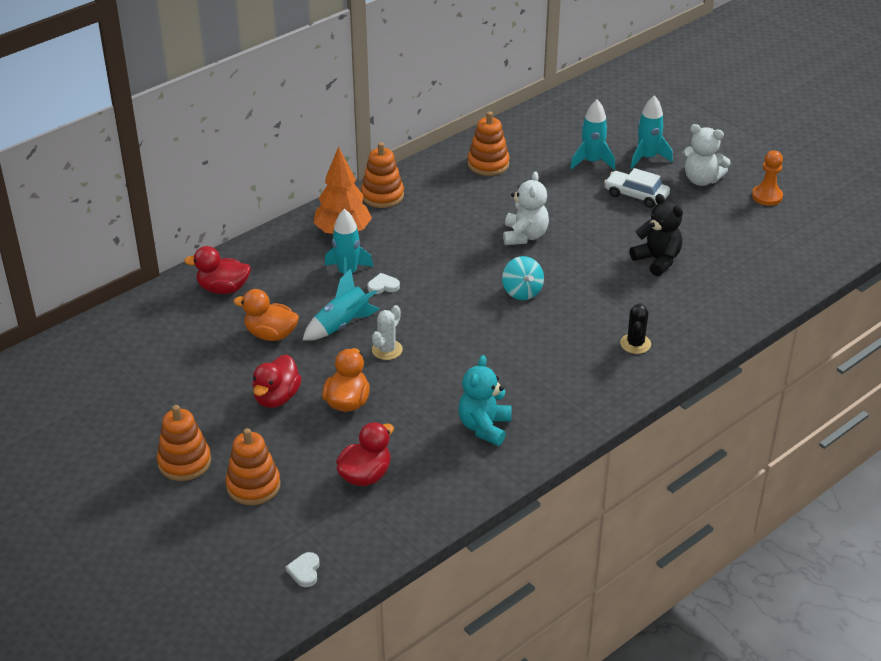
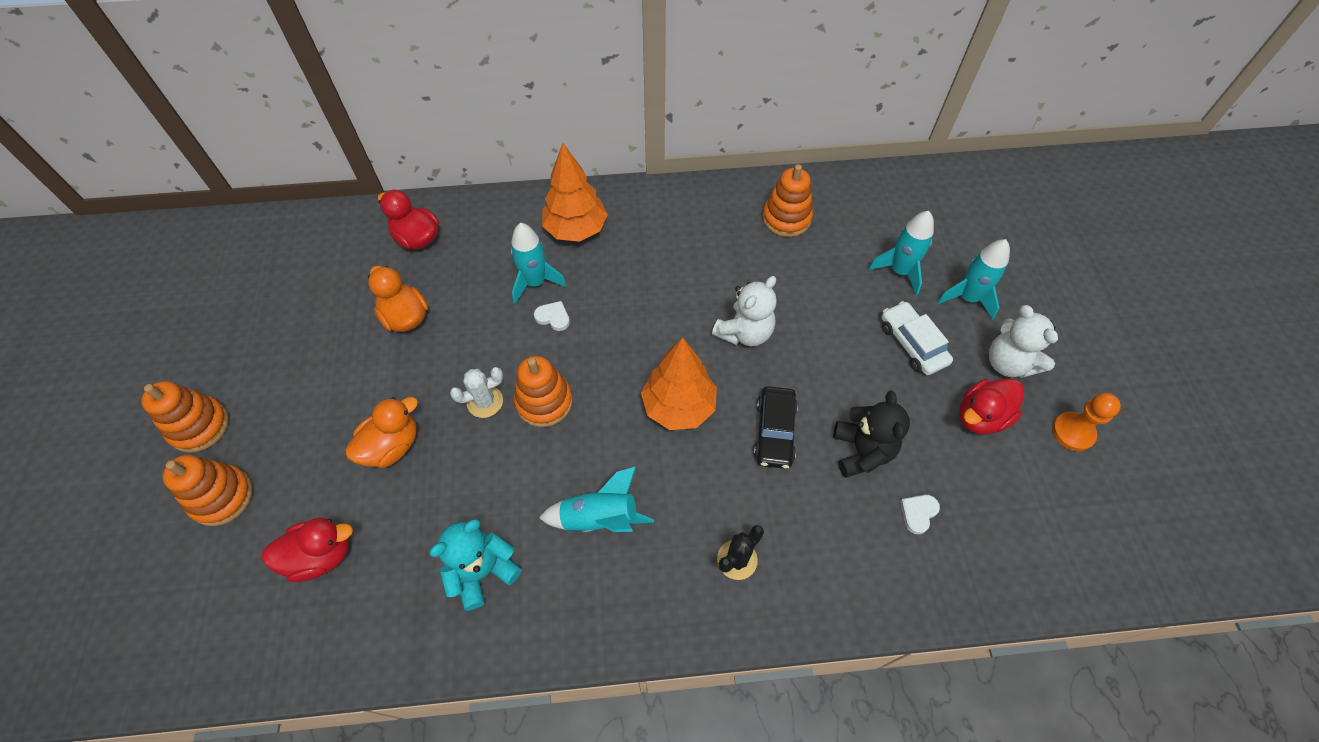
camera: 35 degrees right, 20 degrees up
(276, 397) = (340, 398): red duck -> red duck (980, 417)
(304, 571) = (158, 645): white heart -> white heart (918, 513)
(342, 325) = (474, 343): turquoise rocket -> turquoise rocket (599, 518)
(382, 195) = (650, 204): orange stacking toy -> orange stacking toy (544, 402)
(522, 292) = (678, 406): turquoise spinning top -> orange tree
(596, 276) = (774, 432): none -> black car

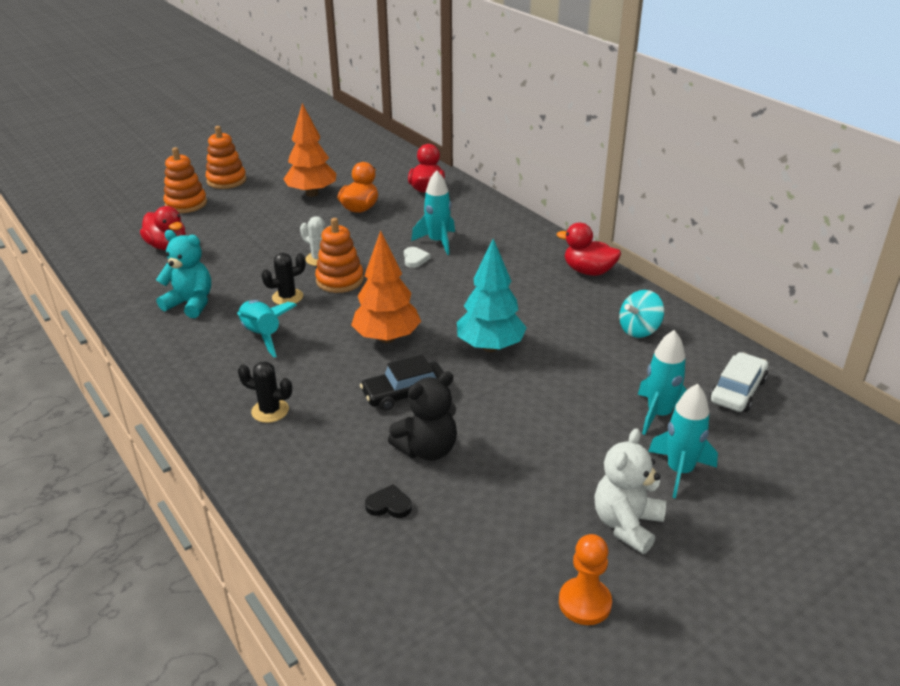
camera: 60 degrees right, 25 degrees down
(392, 446) = (259, 240): orange duck -> none
(541, 465) = (287, 297): none -> black cactus
(576, 229) = (504, 240): orange tree -> orange tree (312, 193)
(744, 332) = (490, 347): white teddy bear -> turquoise tree
(786, 218) = (639, 330): orange stacking toy -> turquoise spinning top
(912, 344) = (579, 448): white car -> white car (737, 391)
(918, 513) = (389, 505): white heart -> black heart
(980, 417) = (537, 520): red duck -> red duck (588, 271)

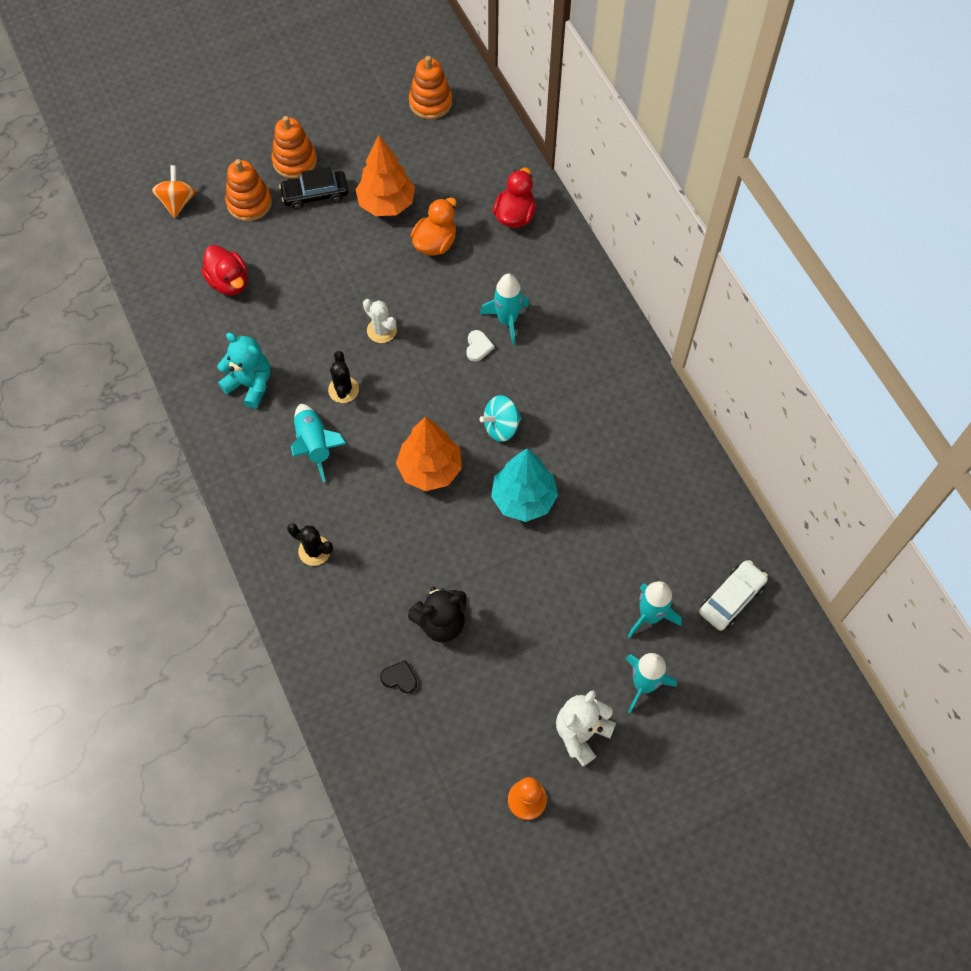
camera: 10 degrees right, 30 degrees up
(118, 209) = (177, 202): none -> orange spinning top
(287, 297) = (343, 390): black cactus -> black cactus turned 75 degrees counterclockwise
(340, 280) = (397, 371): orange stacking toy -> orange stacking toy (430, 102)
(405, 393) = (434, 549): black car -> black car (315, 194)
(588, 271) = (650, 398): red duck -> none
(639, 330) = (671, 499): turquoise spinning top -> turquoise spinning top (501, 427)

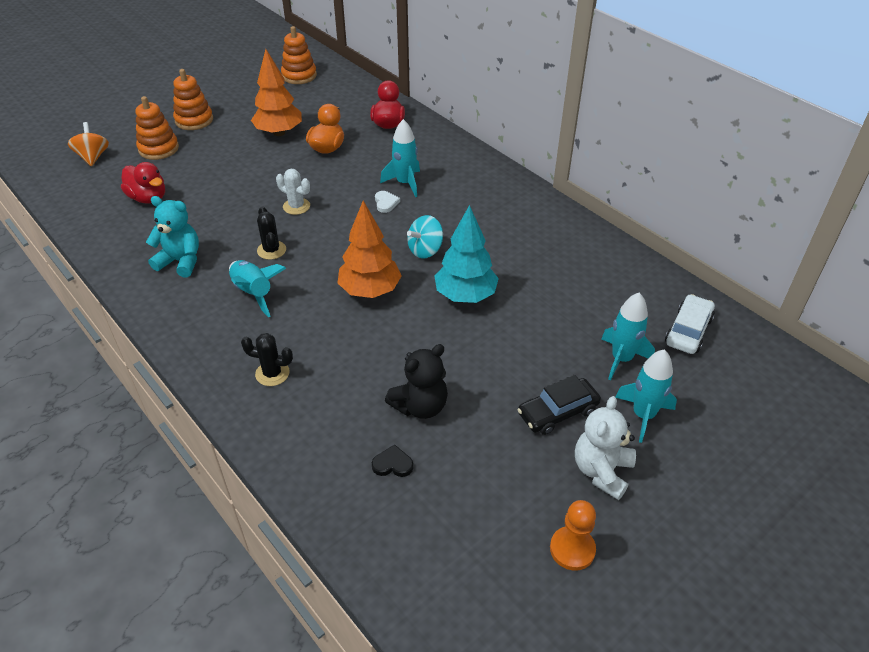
camera: 15 degrees left, 20 degrees down
(315, 194) = (216, 136): black car -> black car (557, 412)

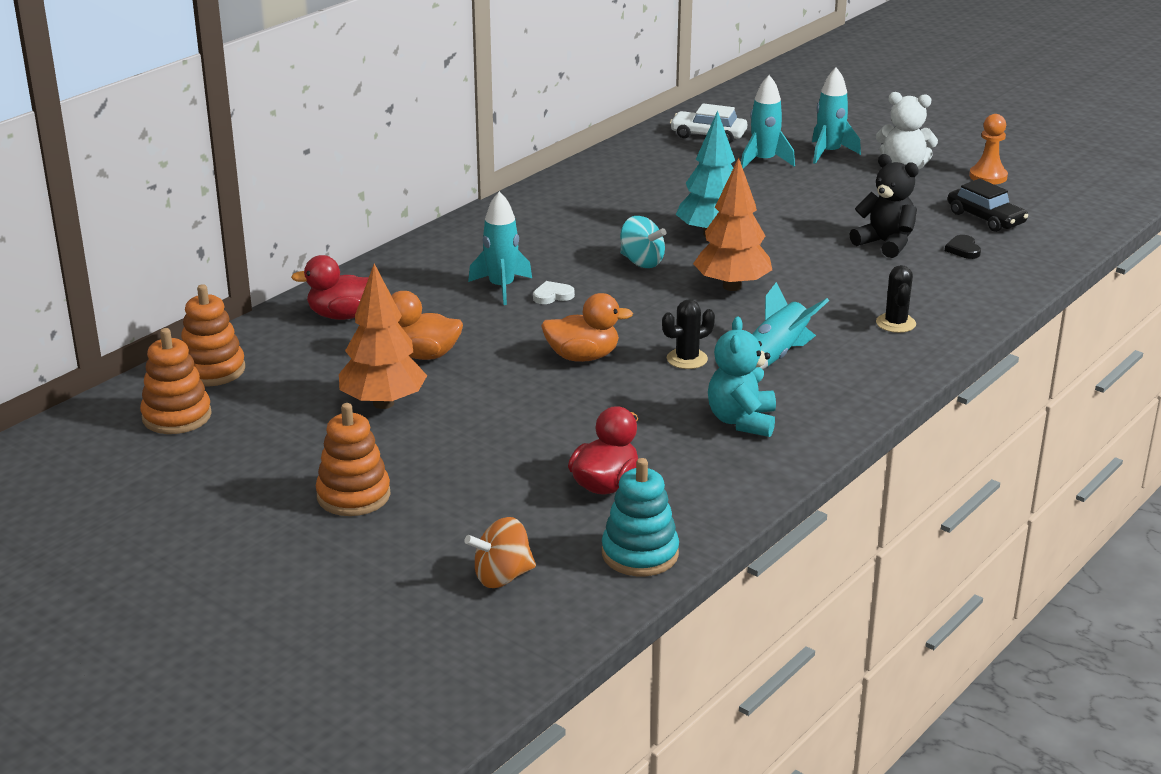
camera: 100 degrees left, 15 degrees down
(77, 201) = (640, 554): none -> turquoise stacking toy
(158, 149) = (458, 511): orange stacking toy -> orange stacking toy (212, 370)
(296, 206) = (583, 357): white cactus -> orange duck
(557, 412) = (849, 185): black car -> black car (985, 218)

